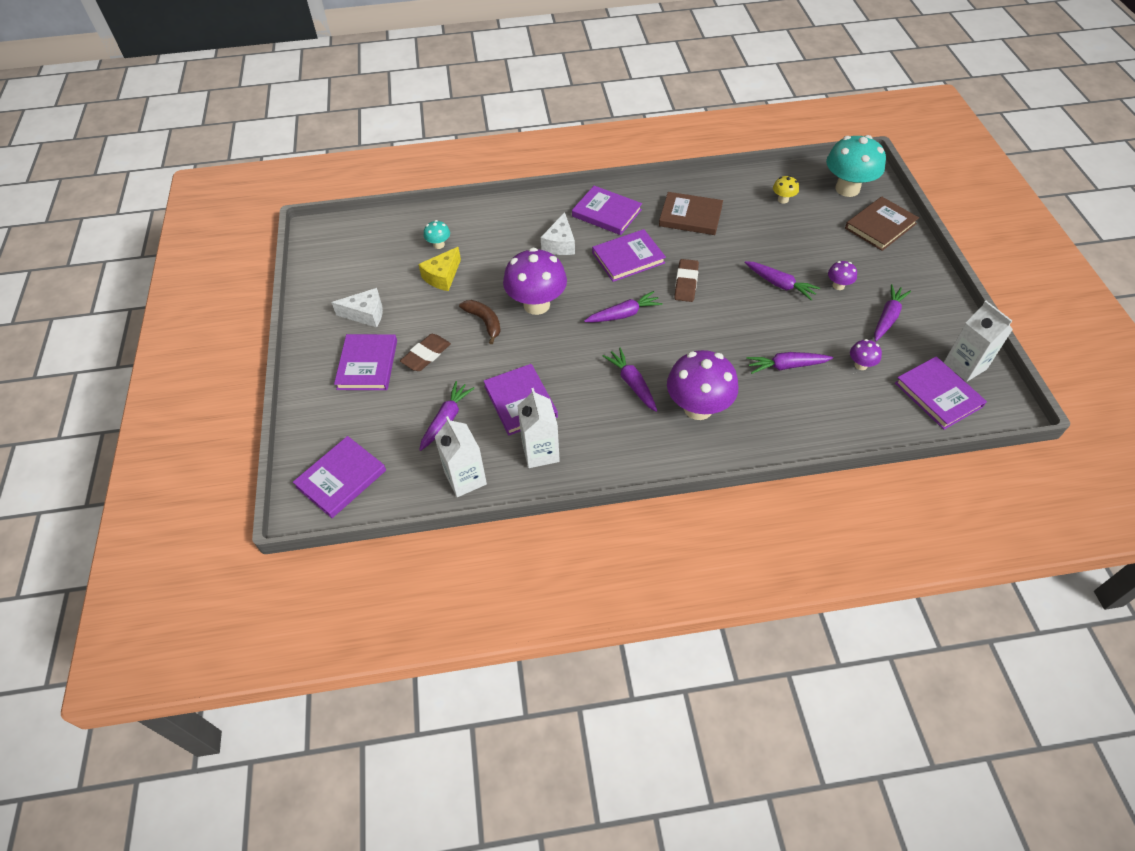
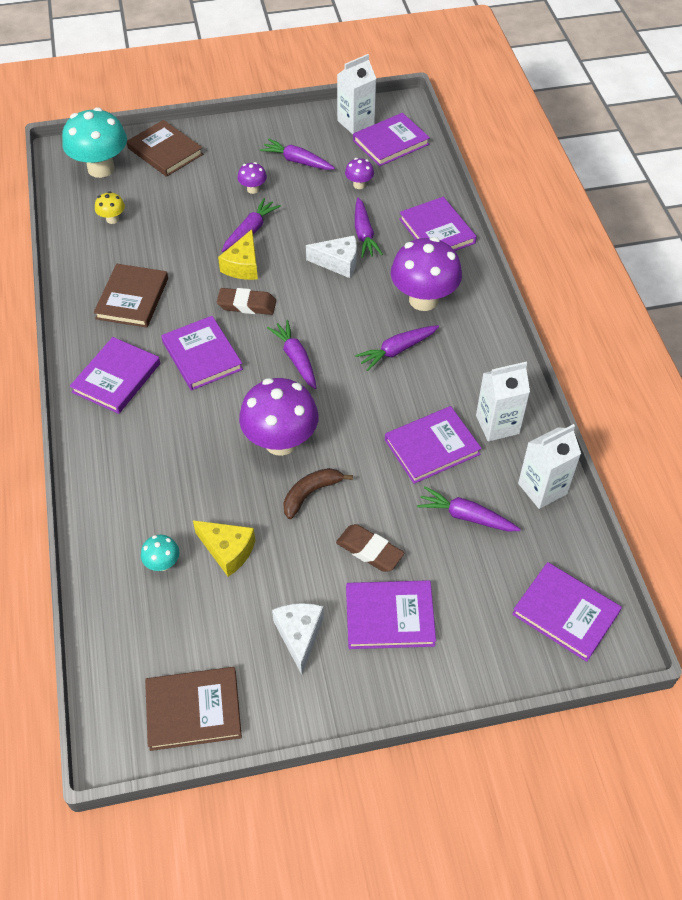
camera: 95 degrees left, 0 degrees up
(327, 263) = (193, 710): none -> brown book
(560, 244) = (172, 424): white cheese -> white cheese (338, 262)
(734, 280) = (243, 266): none -> yellow cheese
(799, 426) = (437, 231): none -> purple book

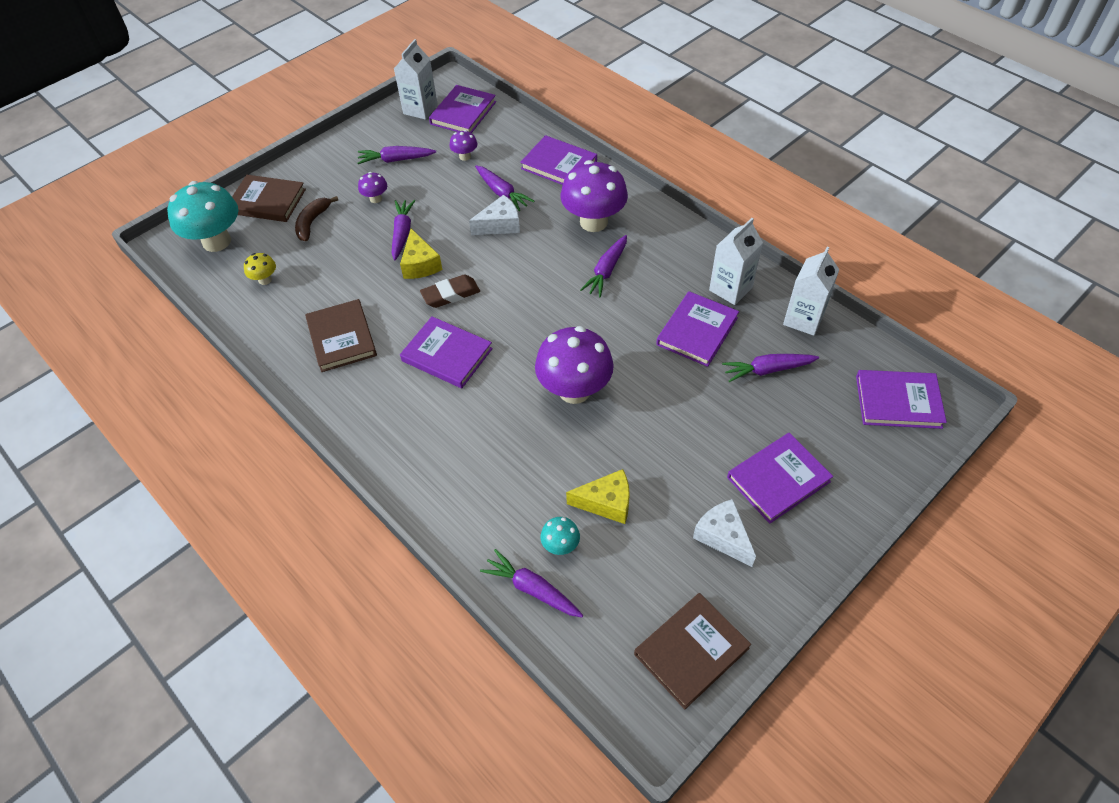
camera: 30 degrees left, 0 degrees up
(116, 378) = (384, 412): purple book -> none
(296, 359) = (530, 317): purple carrot -> purple carrot (532, 589)
(310, 493) = (634, 418): brown banana -> brown banana (312, 222)
(369, 551) = (719, 437): brown eraser -> none

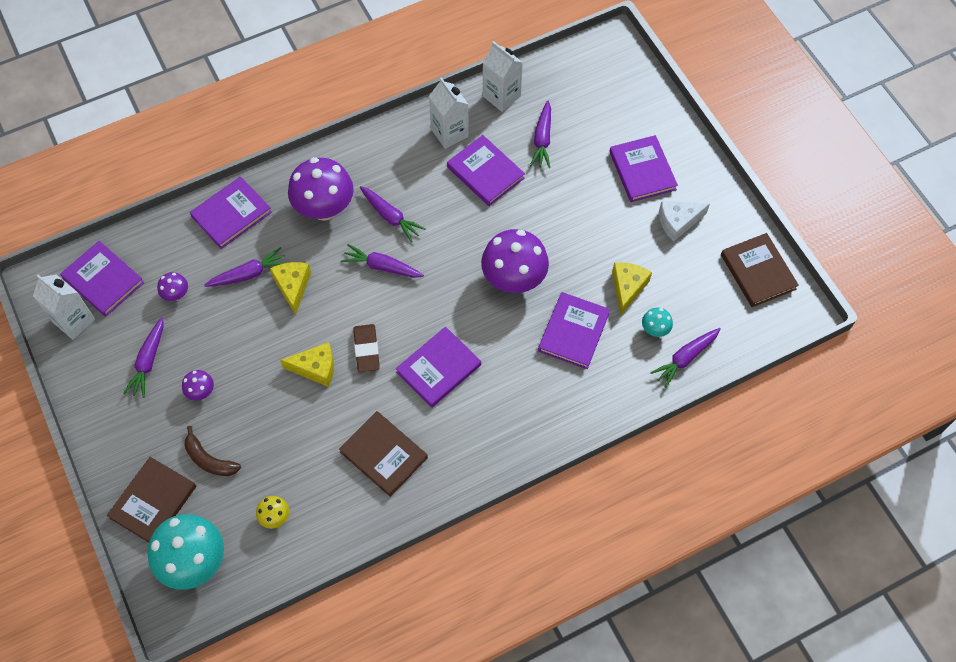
camera: 75 degrees left, 10 degrees up
(341, 338) = (383, 455): brown book -> brown book turned 45 degrees clockwise
(402, 233) = (265, 376): purple carrot -> purple carrot (382, 267)
(500, 225) = (293, 287): white cheese -> yellow cheese
(898, 402) = (600, 70): purple book -> purple book (573, 332)

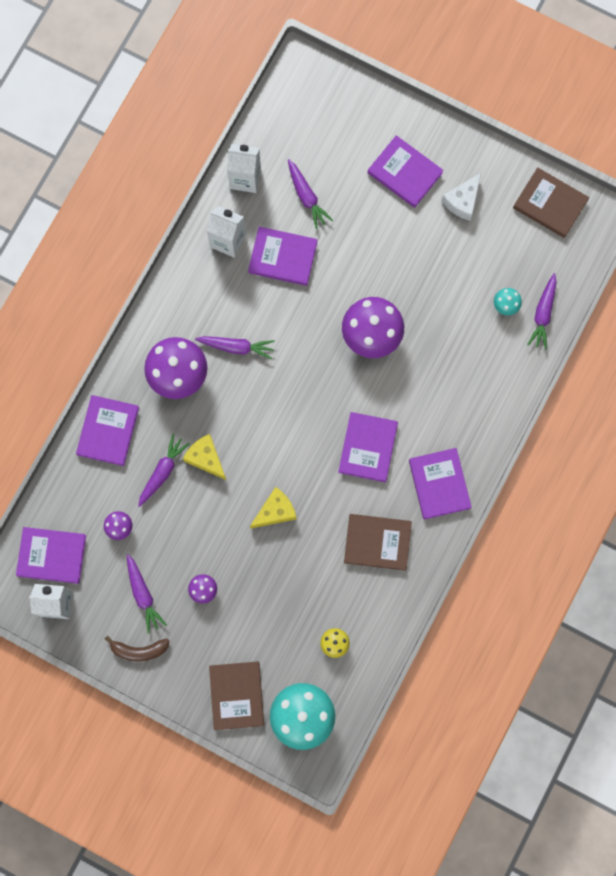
camera: 35 degrees left, 15 degrees up
(209, 459) = (252, 636): brown banana -> brown banana (139, 650)
(366, 350) = (302, 470): brown eraser -> none
(382, 267) = (262, 394): purple carrot -> none
(573, 332) = (447, 349): purple book -> purple book (439, 484)
(627, 288) = (462, 284): yellow cheese -> none

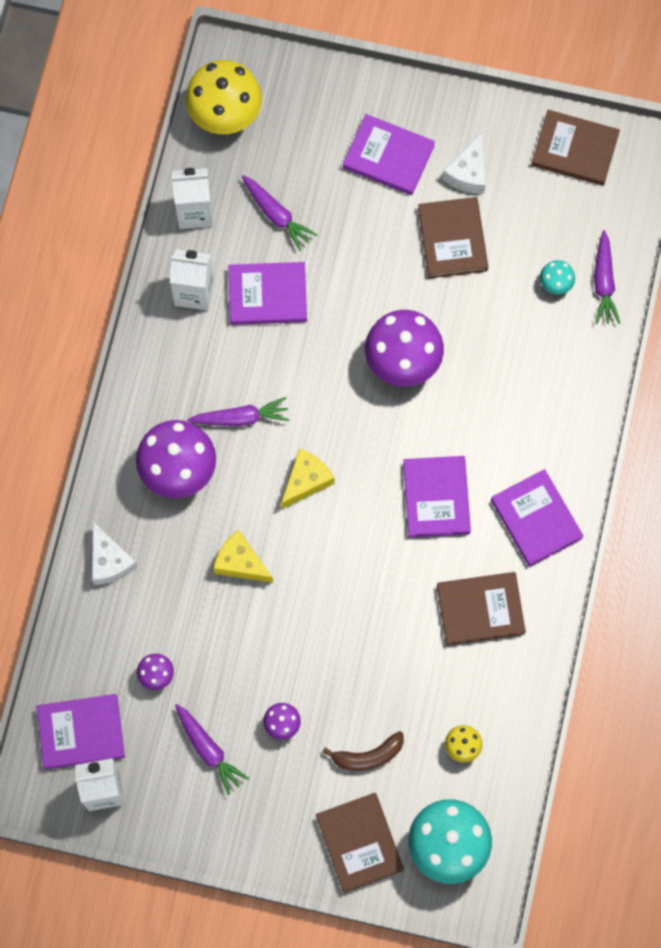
camera: 15 degrees left, 5 degrees down
(108, 431) = (109, 561): purple book -> white cheese
(139, 650) = (222, 820): brown banana -> brown banana (368, 756)
(162, 471) = (191, 593): purple carrot -> none
(275, 511) = (344, 604): yellow cheese -> yellow cheese (306, 481)
(289, 109) = (225, 115): none -> yellow mushroom
(436, 250) = (452, 239): none -> brown book

